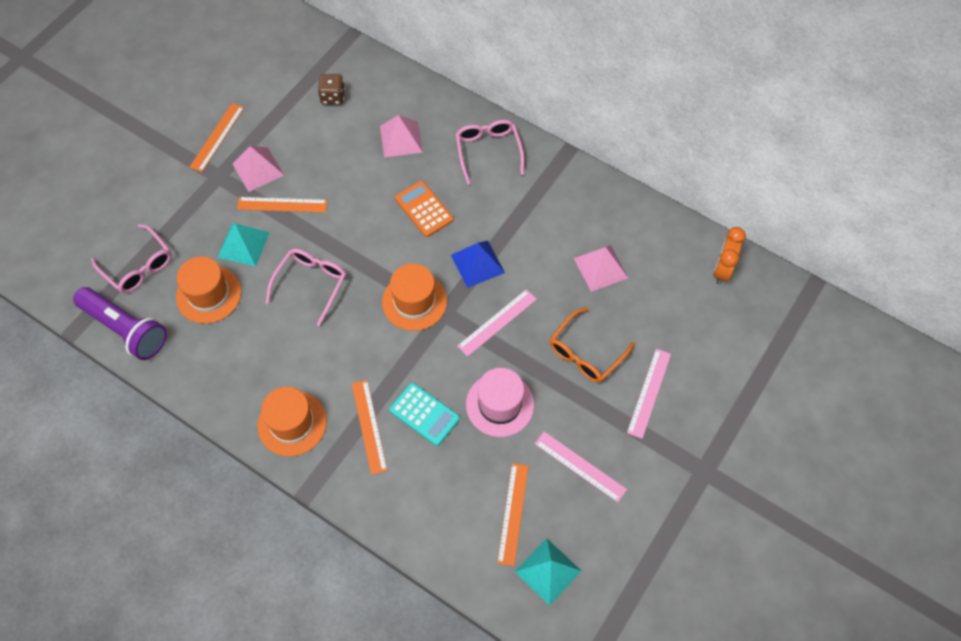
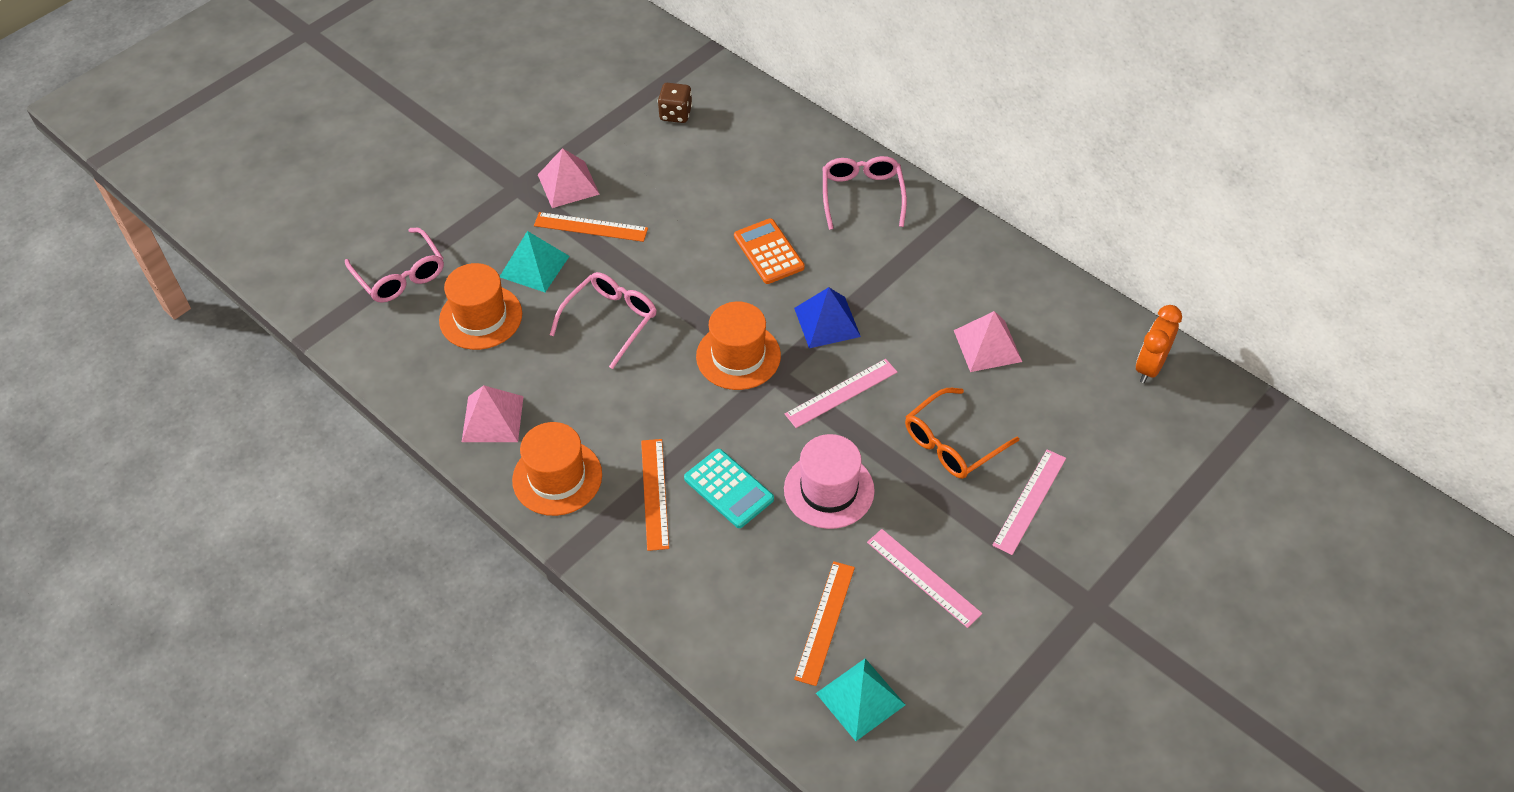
camera: 10 degrees right, 10 degrees down
(125, 329) = (371, 344): purple flashlight -> none
(217, 137) = (525, 143): orange ruler -> none
(401, 139) = (753, 169): pink pyramid -> pink pyramid (492, 418)

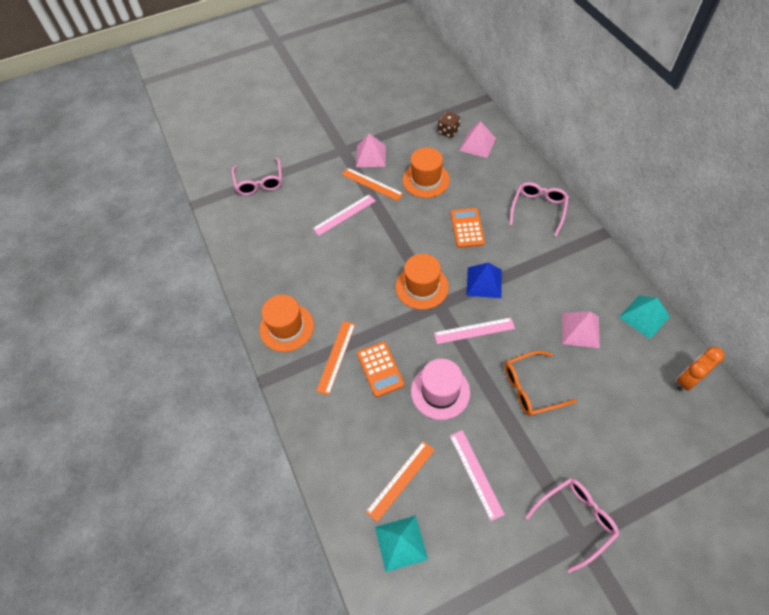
camera: 25 degrees right, 5 degrees up
(481, 317) = (289, 218): orange hat -> orange hat (426, 180)
(492, 418) = (268, 280): pink pyramid -> pink pyramid (477, 144)
(534, 266) = (331, 198): turquoise pyramid -> turquoise pyramid (644, 316)
(610, 321) = (358, 242): pink glasses -> pink glasses (575, 520)
(729, 489) = (380, 369): turquoise calculator -> orange calculator
(1029, 501) = (567, 446): pink ruler -> pink ruler (344, 214)

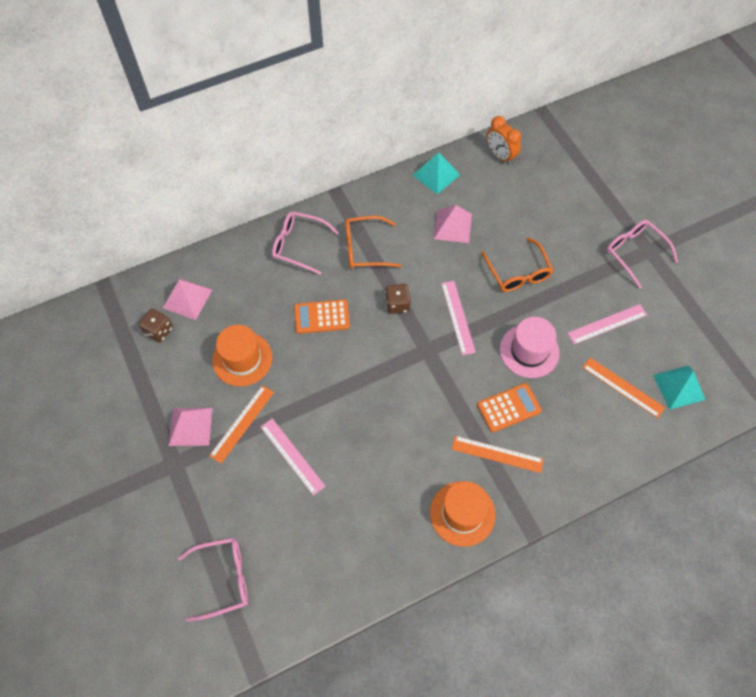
camera: 95 degrees left, 5 degrees up
(422, 287) = (403, 366): orange hat -> none
(484, 282) = (397, 304): blue pyramid -> brown dice
(542, 257) = (365, 248): none -> orange glasses

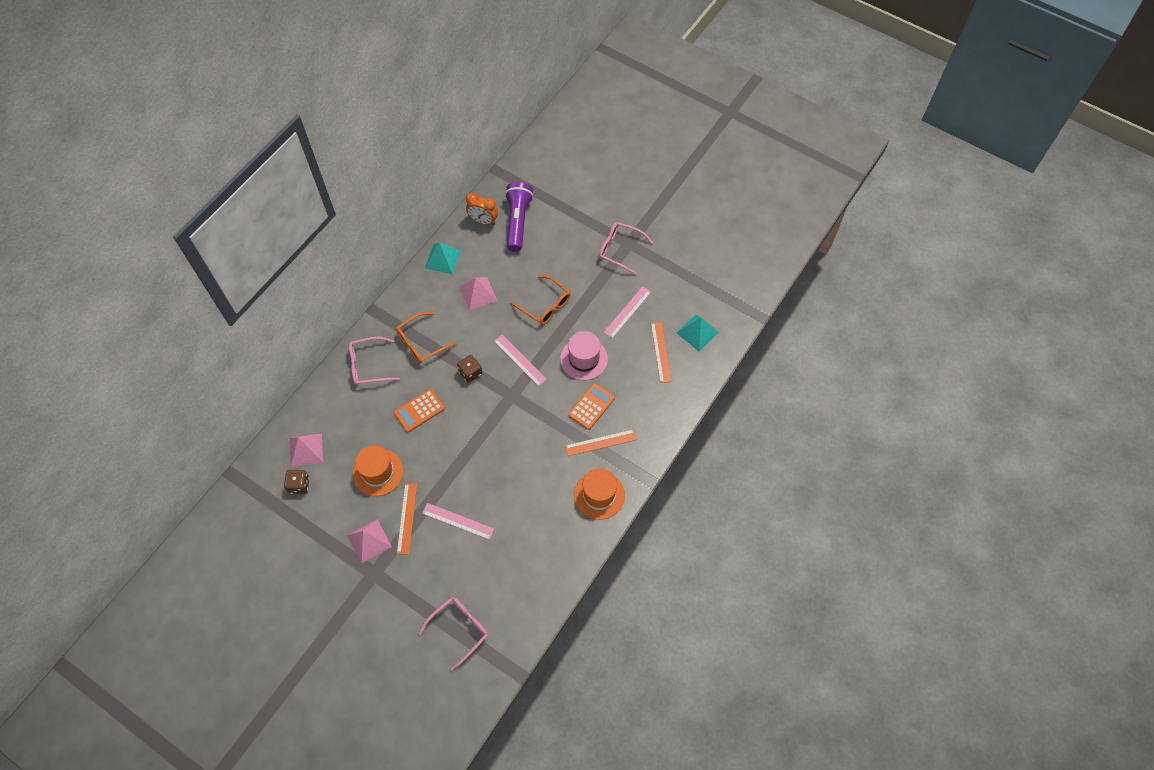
camera: 30 degrees left, 0 degrees up
(537, 173) = (518, 221): none -> purple flashlight
(623, 387) = (660, 352): orange ruler -> orange ruler turned 75 degrees clockwise

